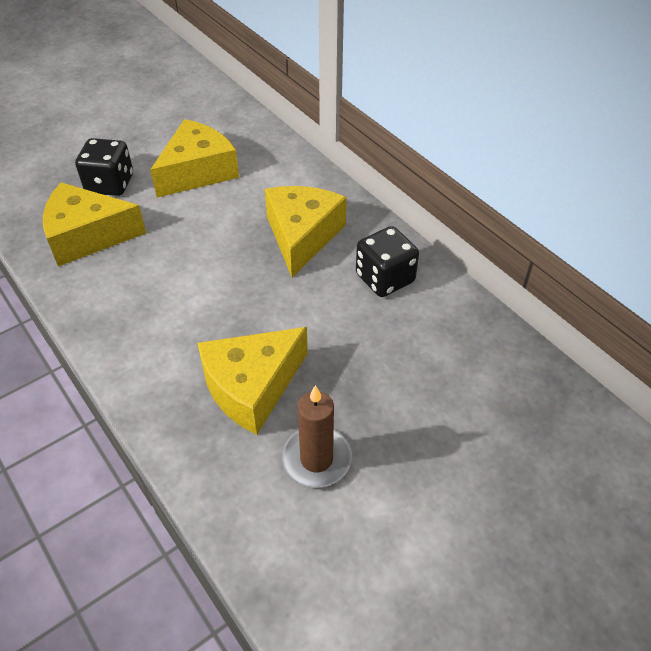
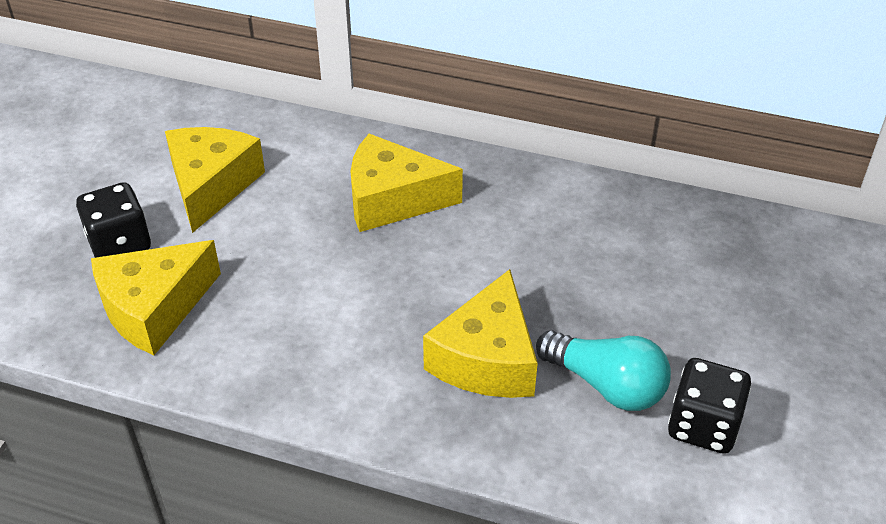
camera: 35 degrees left, 5 degrees down
(302, 236) = (392, 199): yellow cheese -> yellow cheese turned 60 degrees counterclockwise
(316, 459) = (606, 385): brown candle -> turquoise light bulb
(385, 278) = (511, 201): black dice -> black dice (703, 426)

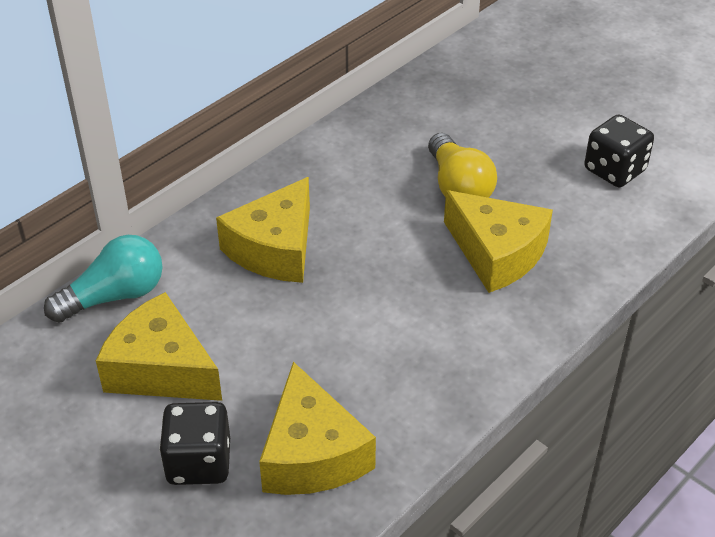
camera: 65 degrees left, 0 degrees up
(570, 297) = (458, 187): none -> yellow light bulb
(606, 385) = (556, 201): turquoise light bulb -> turquoise light bulb (114, 296)

